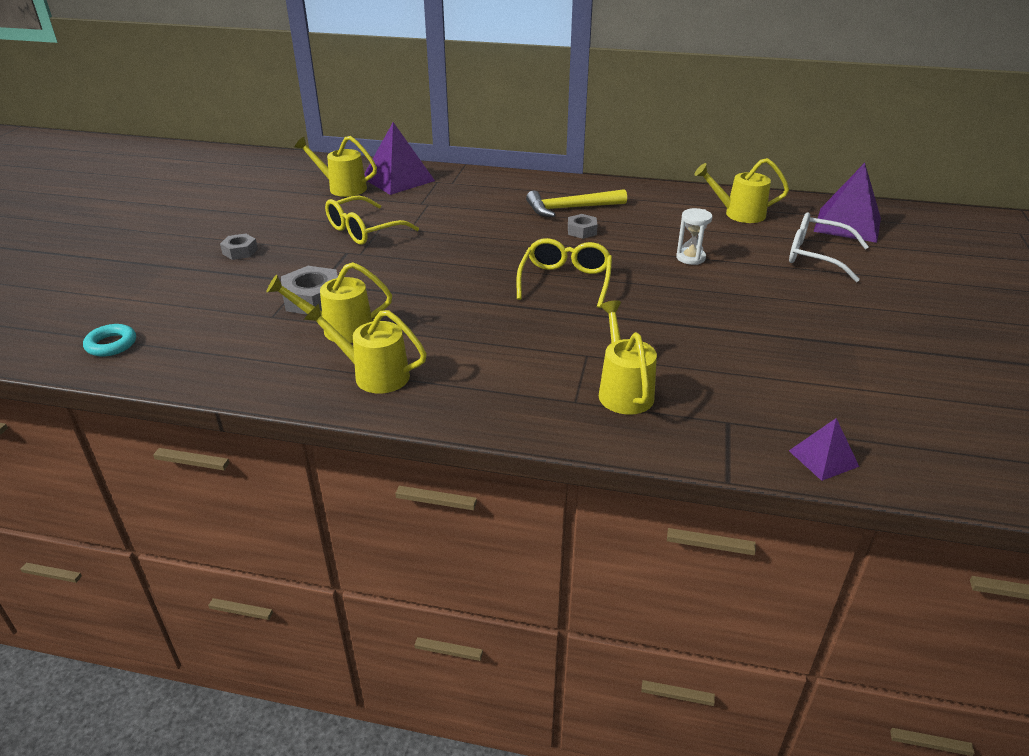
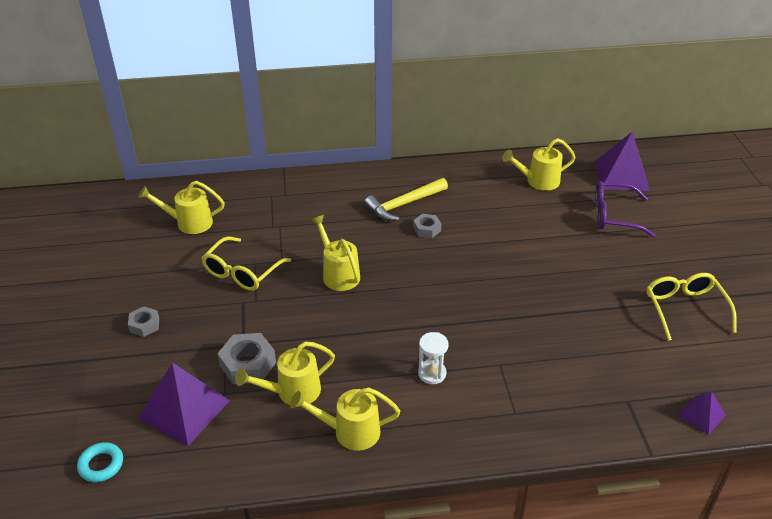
camera: 20 degrees left, 5 degrees up
(398, 179) = (234, 200): purple pyramid -> purple pyramid (184, 409)
(565, 281) = (443, 290): yellow glasses -> yellow glasses (685, 309)
(623, 390) = (543, 392): yellow watering can -> yellow watering can (338, 273)
(690, 258) = (525, 240): white hourglass -> white hourglass (432, 373)
(816, 256) = (614, 216): white glasses -> purple glasses

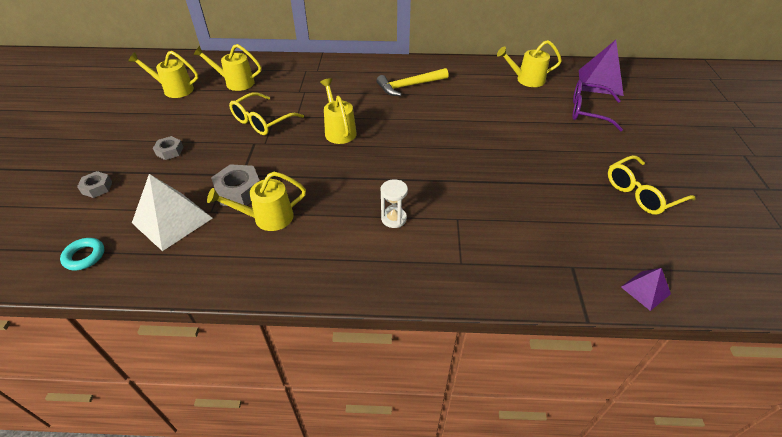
camera: 10 degrees right, 5 degrees up
(184, 409) = (172, 220): purple pyramid -> white pyramid
(349, 432) = (304, 258): yellow watering can -> yellow watering can (174, 89)
(427, 229) = (423, 105): grey nut -> grey nut (97, 188)
(685, 309) = (642, 193): yellow glasses -> yellow glasses turned 120 degrees counterclockwise

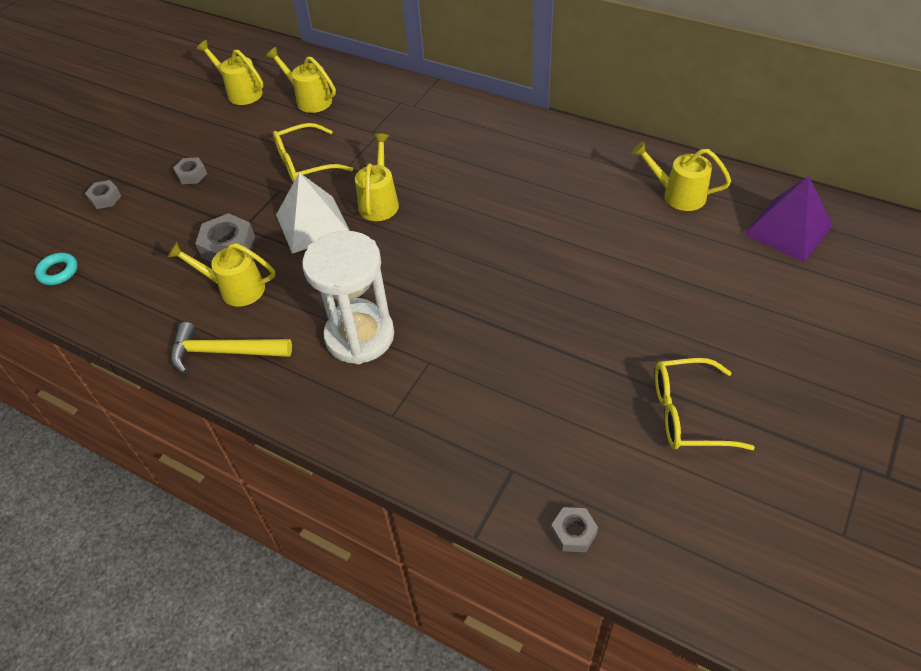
camera: 30 degrees right, 5 degrees up
(172, 220) = (149, 259): white pyramid -> white pyramid (313, 224)
(393, 219) = (360, 336): white hourglass -> white hourglass, size x2.22
(409, 86) = (510, 161): yellow hammer -> yellow hammer (224, 352)
(588, 111) = (725, 271): purple glasses -> none
(645, 290) = (573, 532): purple pyramid -> grey nut

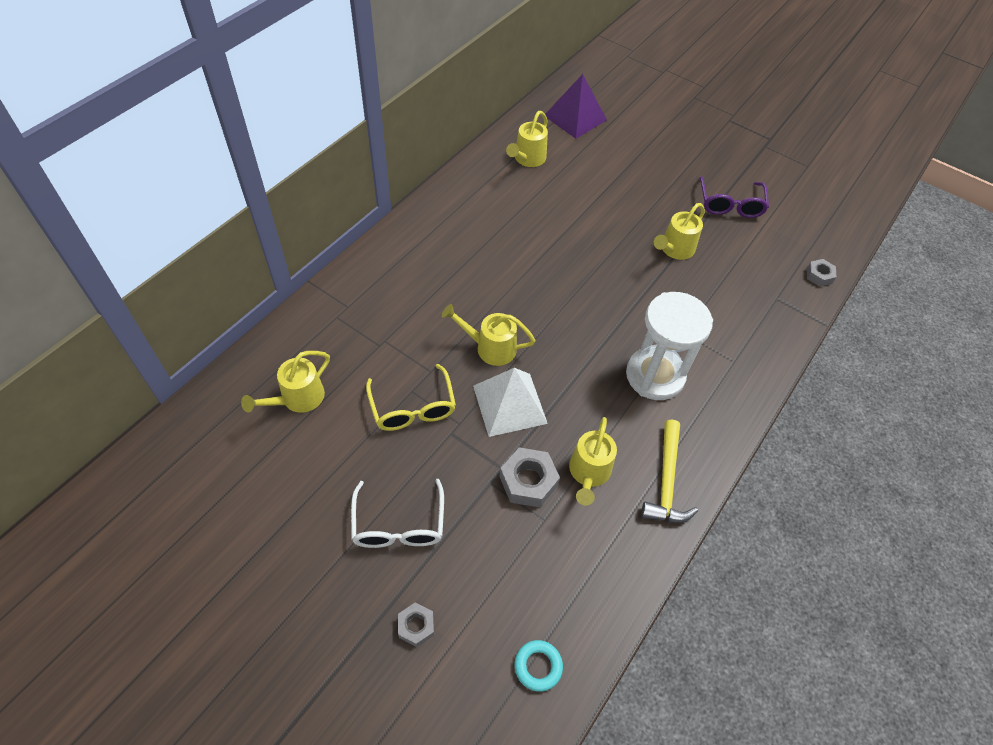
camera: 90 degrees left, 5 degrees up
(191, 174) = (398, 524): grey nut -> white glasses
(240, 92) = (249, 473): yellow watering can -> yellow watering can (674, 250)
(688, 414) = (730, 204): yellow glasses -> purple glasses

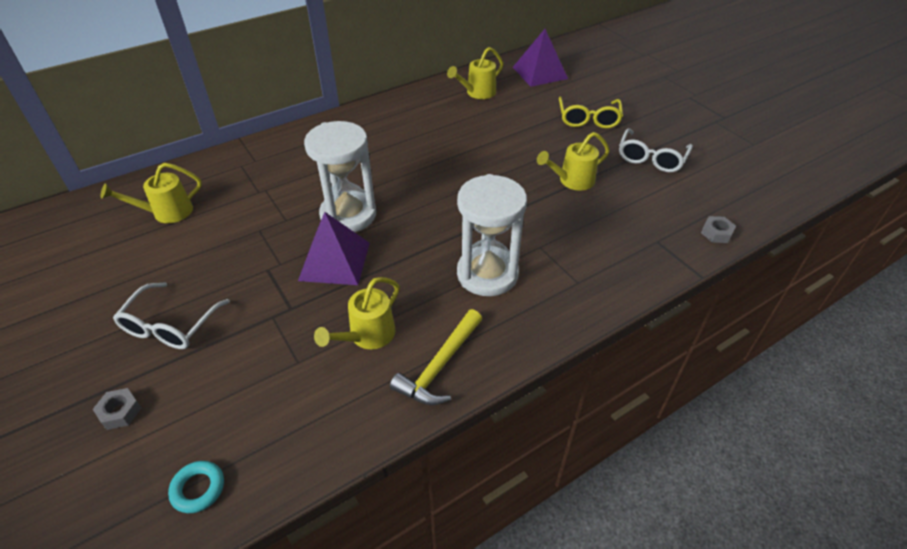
camera: 25 degrees right, 10 degrees down
(412, 407) = (251, 242): yellow glasses -> yellow glasses (588, 119)
(489, 347) = (348, 215): yellow watering can -> white hourglass
(509, 404) = (334, 261): white pyramid -> purple pyramid
(528, 481) = (307, 326): grey nut -> none
(730, 204) = (651, 158): purple glasses -> white glasses

